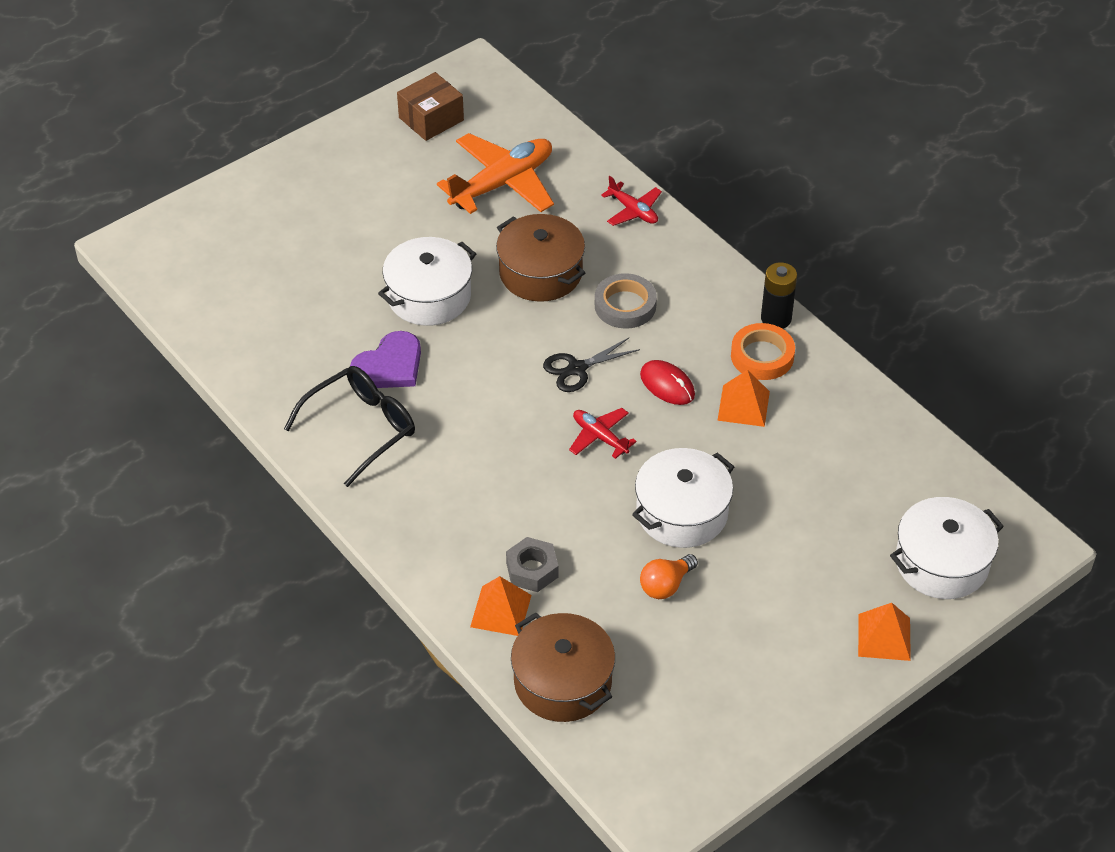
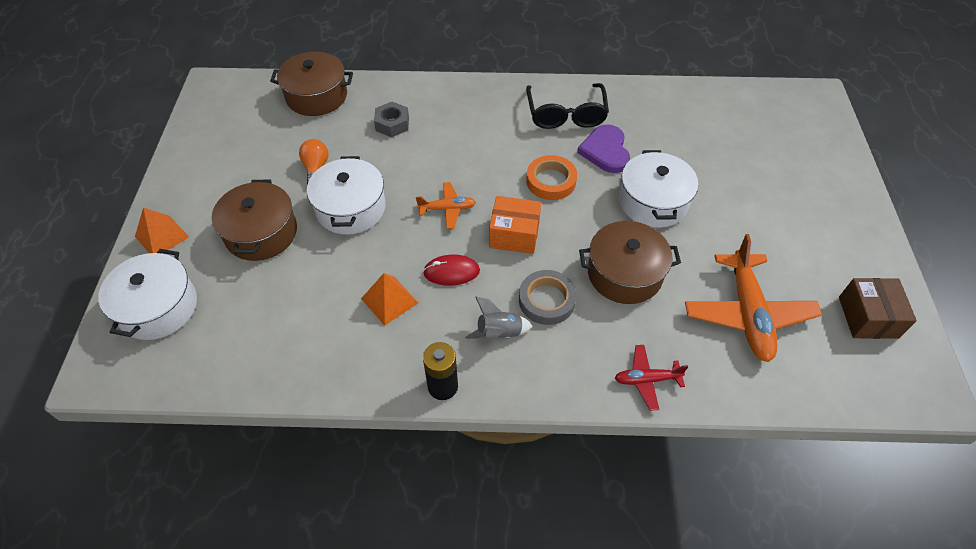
camera: 130 degrees right, 5 degrees up
(500, 611) = (383, 99): orange pyramid -> none
(577, 369) = (514, 234): black scissors -> orange box
(600, 437) = (447, 209): red plane -> orange plane
(691, 315) = (499, 333): none -> grey rocket
(762, 356) = (418, 347): orange tape -> orange tape (551, 181)
(788, 558) = (261, 233): none -> brown pot

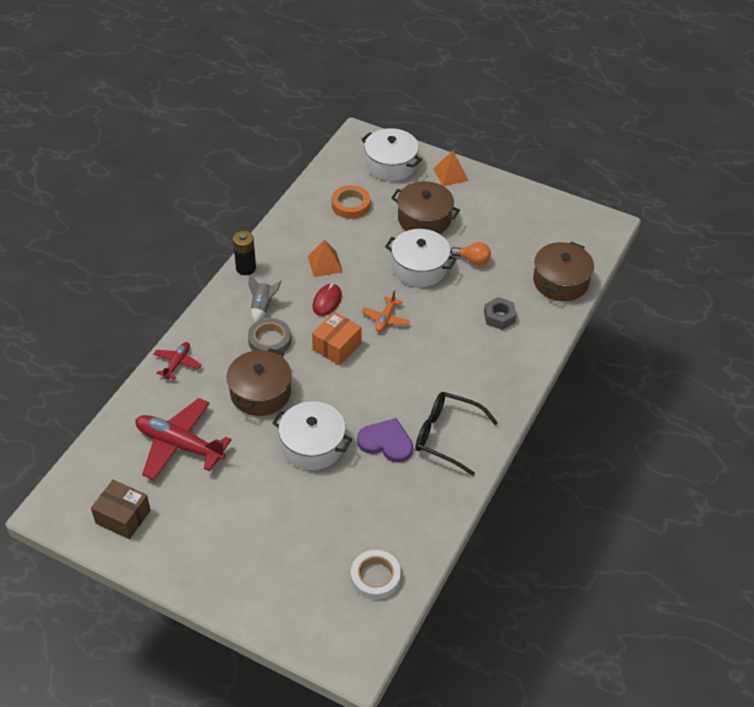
camera: 115 degrees right, 5 degrees down
(551, 181) = (375, 390): orange tape -> orange tape (350, 205)
(741, 110) = (375, 577): none -> white tape
(747, 313) = (179, 445): orange plane -> red plane

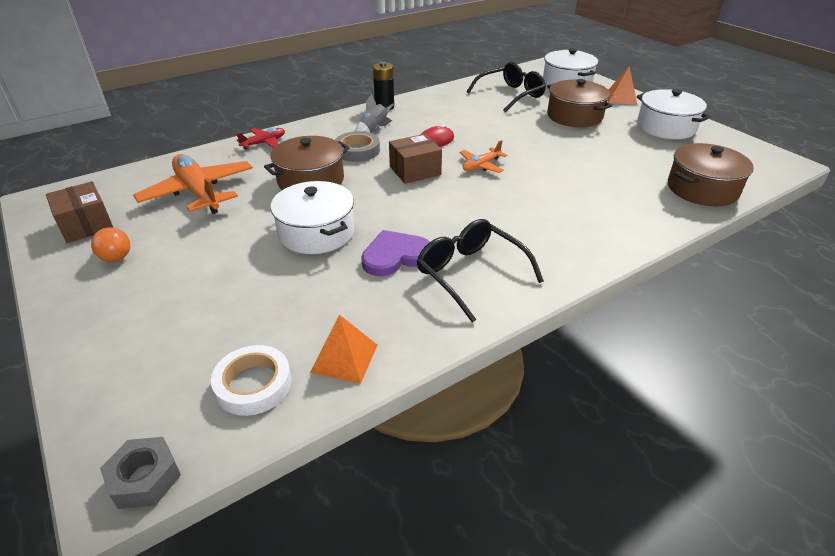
camera: 30 degrees right, 10 degrees down
(179, 445) = (199, 192): red plane -> orange plane
(325, 264) = (455, 120): orange pyramid -> orange pyramid (344, 358)
(337, 346) = (415, 171): orange box -> brown box
(350, 205) = (511, 95): orange tape -> black glasses
(386, 442) = (395, 256): purple heart -> purple heart turned 75 degrees counterclockwise
(419, 268) = (545, 143): white pot -> white pot (666, 127)
(473, 260) = (606, 151): orange light bulb -> orange light bulb (114, 254)
(499, 317) = (609, 196): grey nut -> grey nut (145, 478)

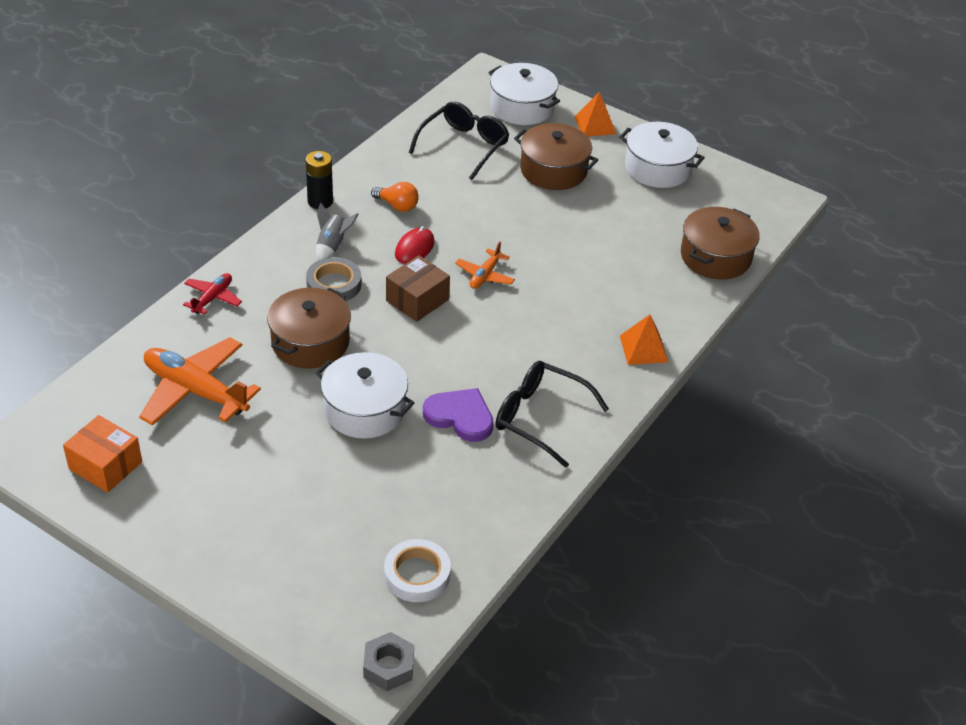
camera: 25 degrees left, 5 degrees up
(86, 225) = (105, 465): brown box -> orange box
(114, 254) = (173, 491): orange light bulb -> orange light bulb (397, 206)
(344, 358) = (477, 530): orange pyramid -> orange pyramid (643, 348)
(395, 256) = (460, 416): purple heart -> purple heart turned 75 degrees clockwise

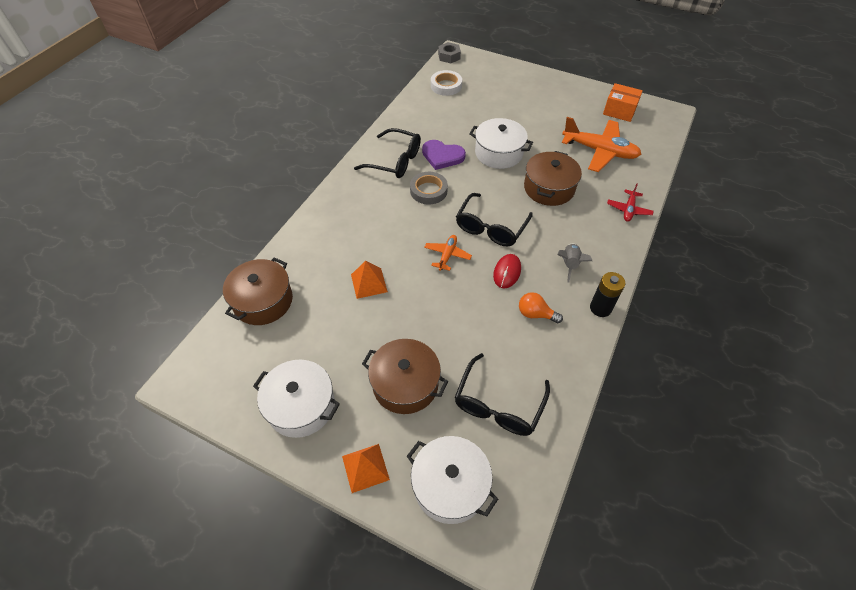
camera: 175 degrees right, 10 degrees up
(334, 284) = (553, 231): grey tape -> grey tape (428, 191)
(417, 300) = (491, 227): brown box -> black glasses
(643, 348) = (329, 213): orange pyramid -> orange pyramid (369, 283)

